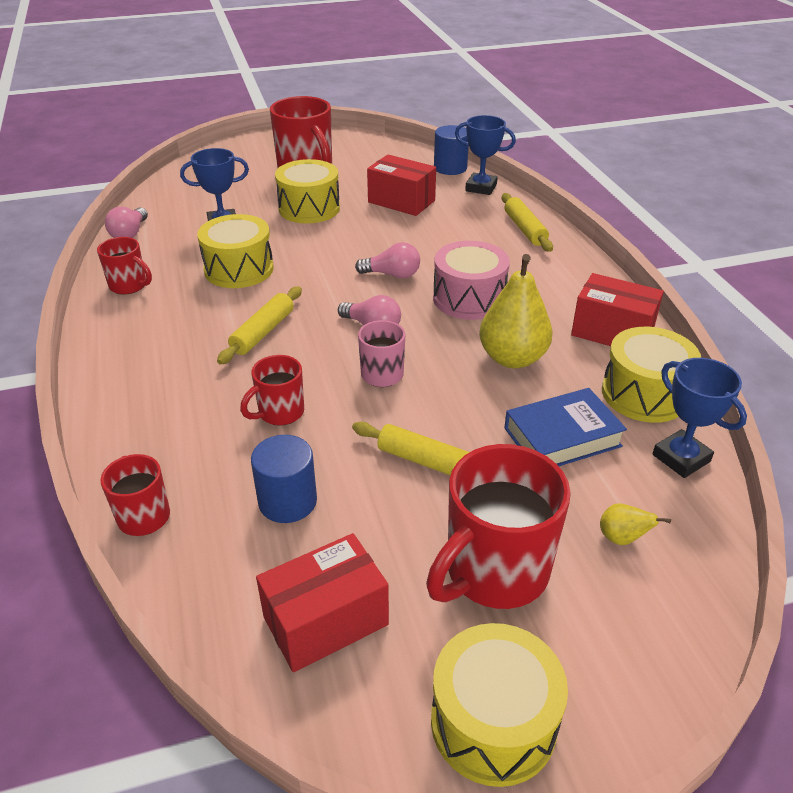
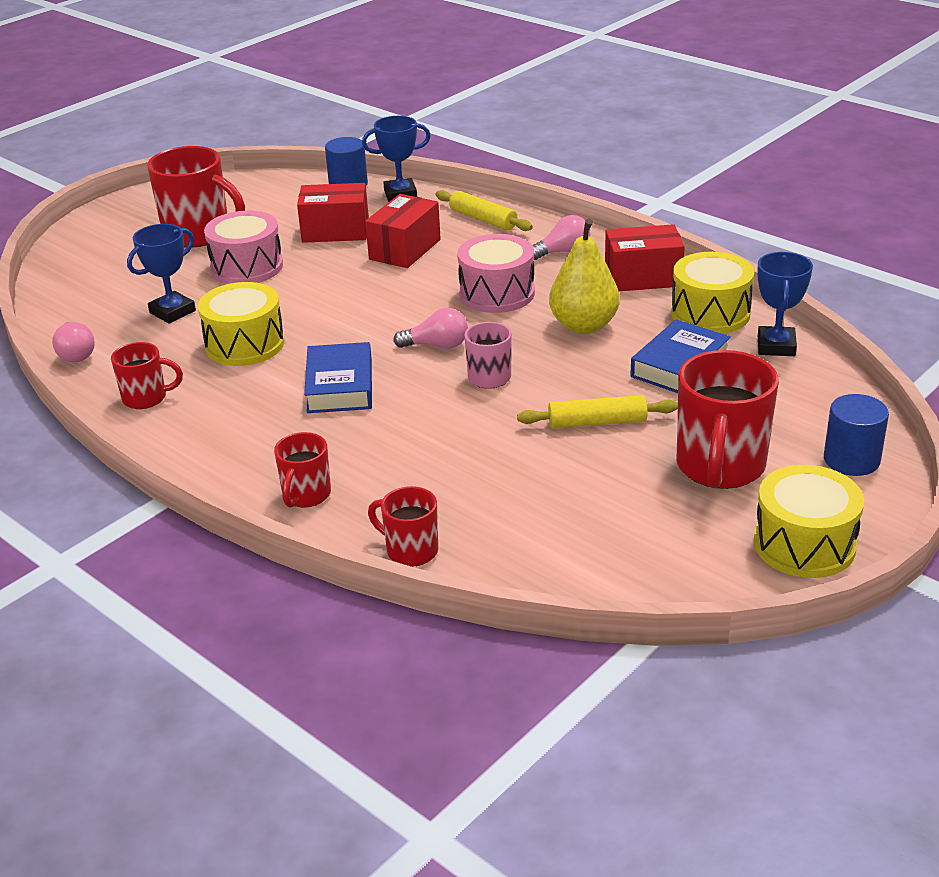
camera: 30 degrees left, 5 degrees down
(263, 332) = (340, 386): yellow rolling pin -> blue book
(280, 413) = (435, 438): red mug -> red mug (306, 495)
(287, 501) = (518, 491): blue cylinder -> blue cylinder (851, 460)
(309, 208) = (247, 267): yellow drum -> pink drum
(326, 621) = (635, 546): red box -> red box (405, 249)
(392, 275) = (404, 298): pink light bulb -> pink light bulb (563, 252)
(622, 538) = (784, 411): yellow pear -> none
(681, 458) = (776, 346): blue trophy -> blue trophy turned 75 degrees clockwise

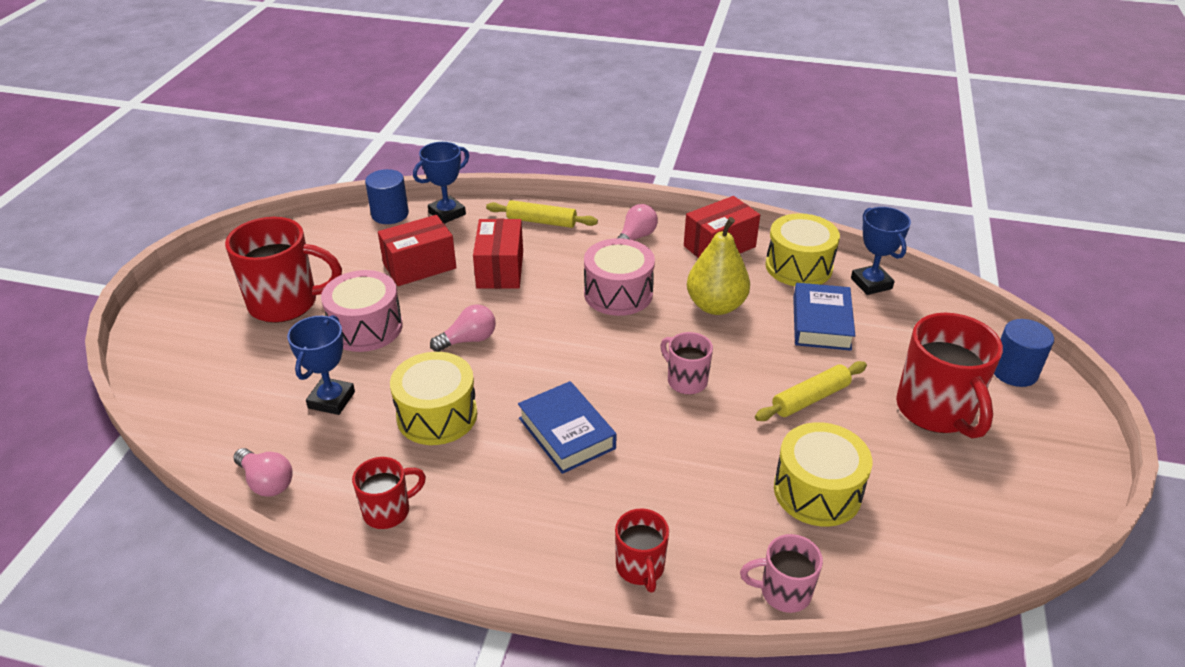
camera: 30 degrees left, 5 degrees up
(410, 550) = (783, 592): red mug -> pink mug
(437, 345) = (614, 362): pink light bulb -> pink light bulb (468, 340)
(804, 544) = (1056, 463): yellow drum -> yellow drum (817, 491)

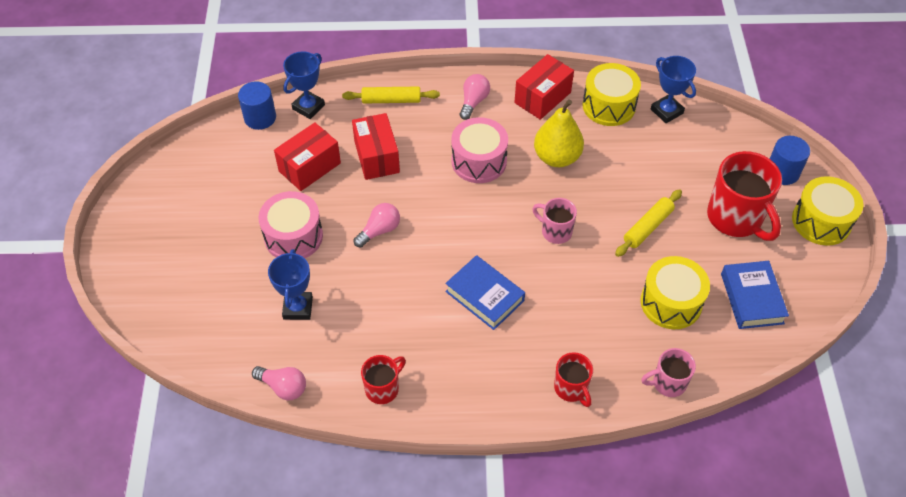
camera: 15 degrees left, 15 degrees up
(286, 303) = (217, 227): red mug -> none
(437, 415) = (384, 303): yellow drum -> yellow drum (821, 221)
(821, 323) = (639, 157): blue book -> blue book (752, 298)

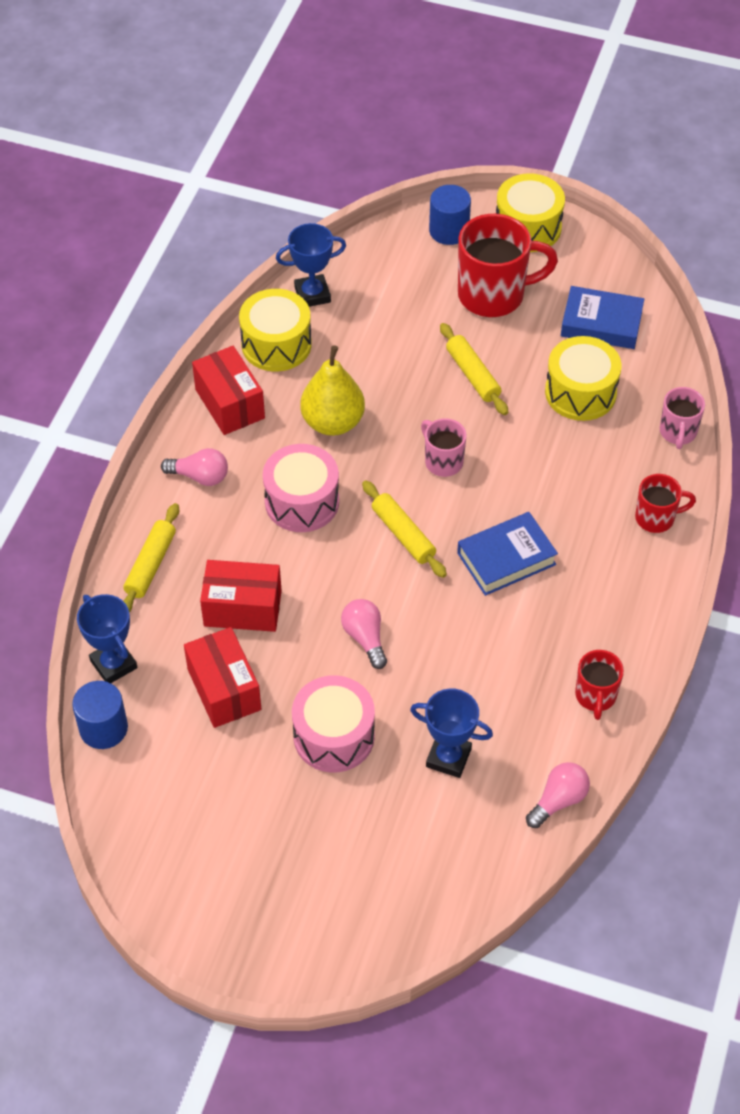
camera: 70 degrees left, 0 degrees up
(383, 388) = (595, 696): red mug -> red mug turned 150 degrees counterclockwise
(473, 102) = (200, 476): pink light bulb -> pink light bulb turned 150 degrees clockwise
(477, 227) = (403, 534): none -> yellow rolling pin
(555, 231) = (442, 461): pink mug -> pink mug turned 90 degrees clockwise

